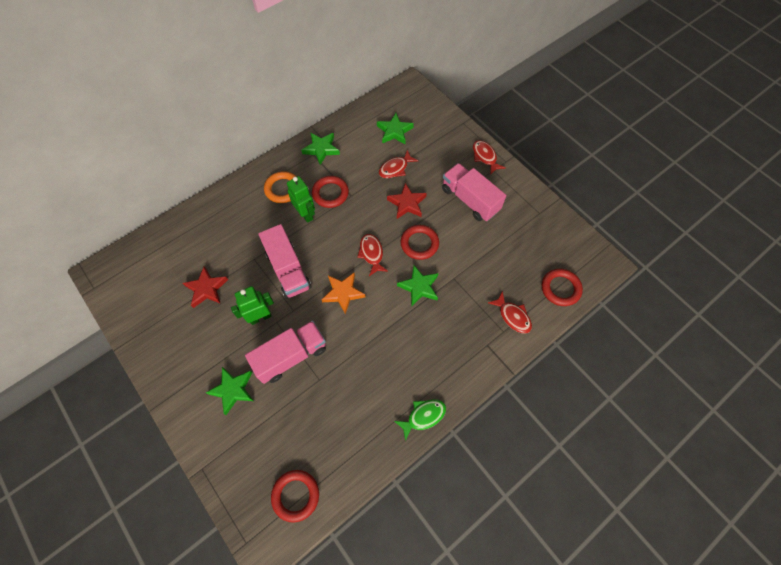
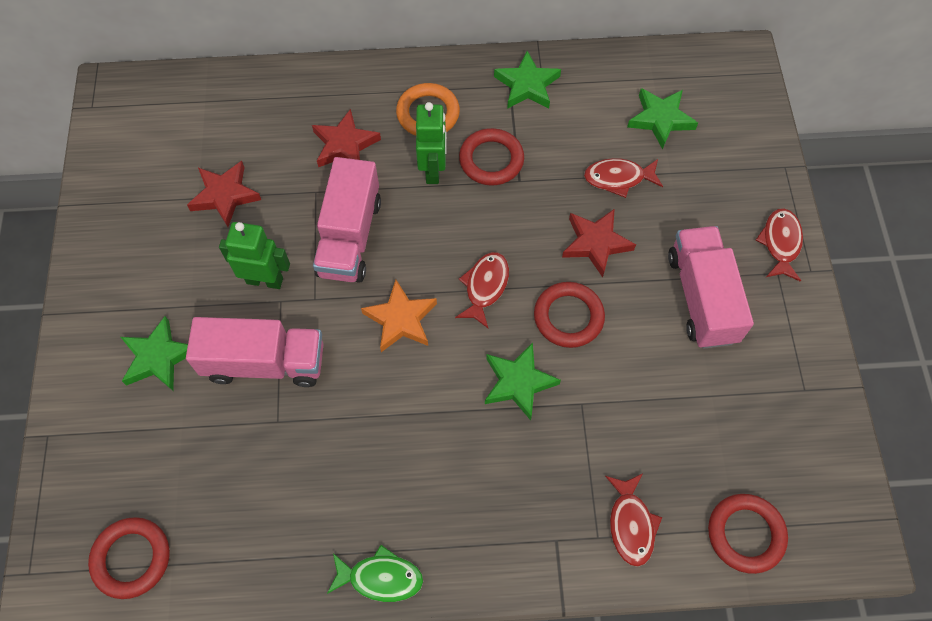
camera: 35 degrees right, 0 degrees up
(252, 227) = (345, 145): none -> red star

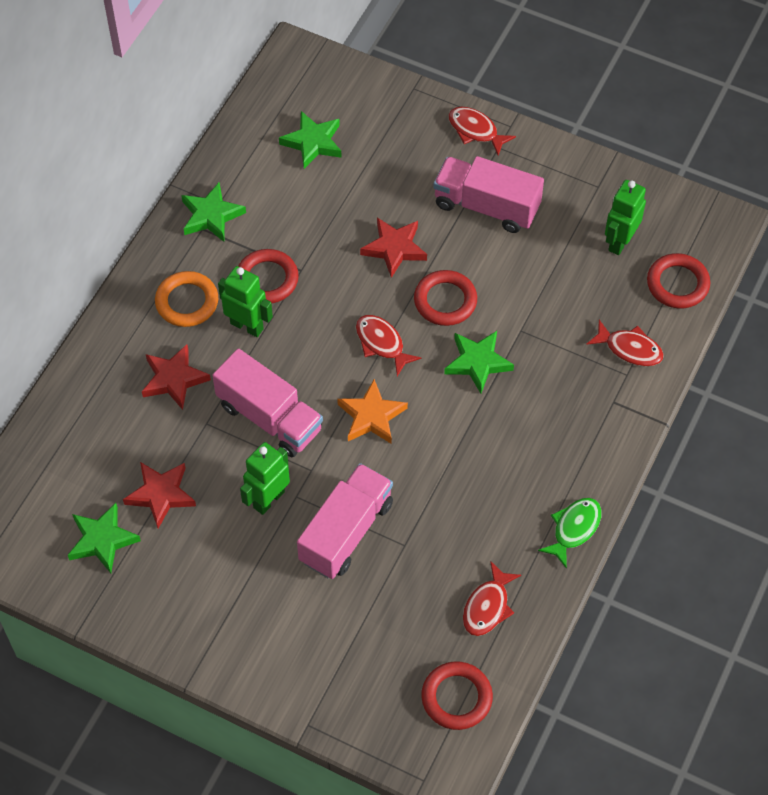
camera: 60 degrees left, 5 degrees down
(158, 357) = (289, 610): green star -> green star (102, 540)
(618, 178) = (347, 201): red fish -> red fish (487, 606)
(754, 446) = (619, 241): none -> green robot

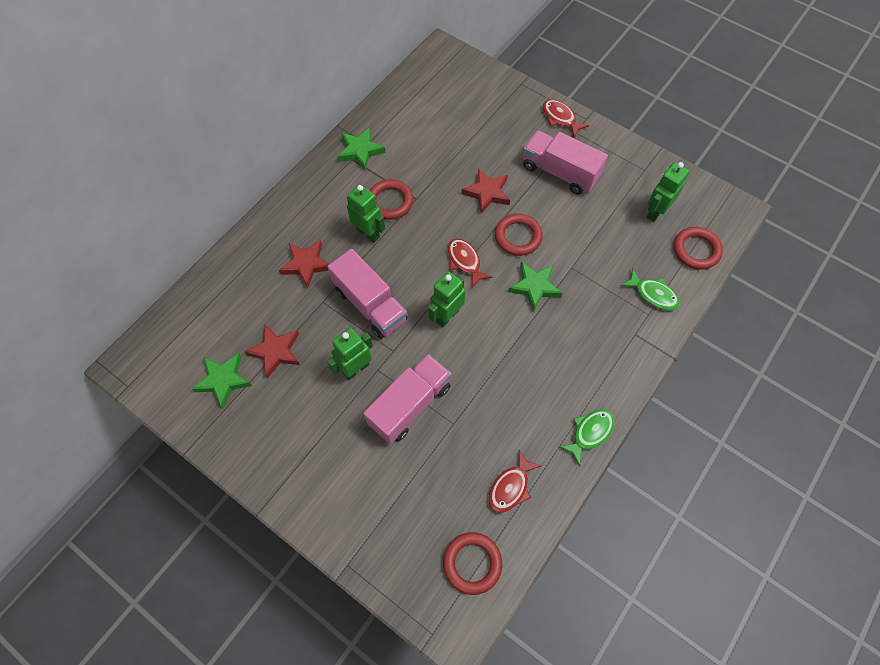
camera: 10 degrees right, 5 degrees up
(187, 302) = (329, 209): orange ring -> none
(313, 142) = (442, 110): green star -> none
(371, 416) = (447, 316): orange star -> green robot
(629, 349) = (653, 294): red fish -> green fish

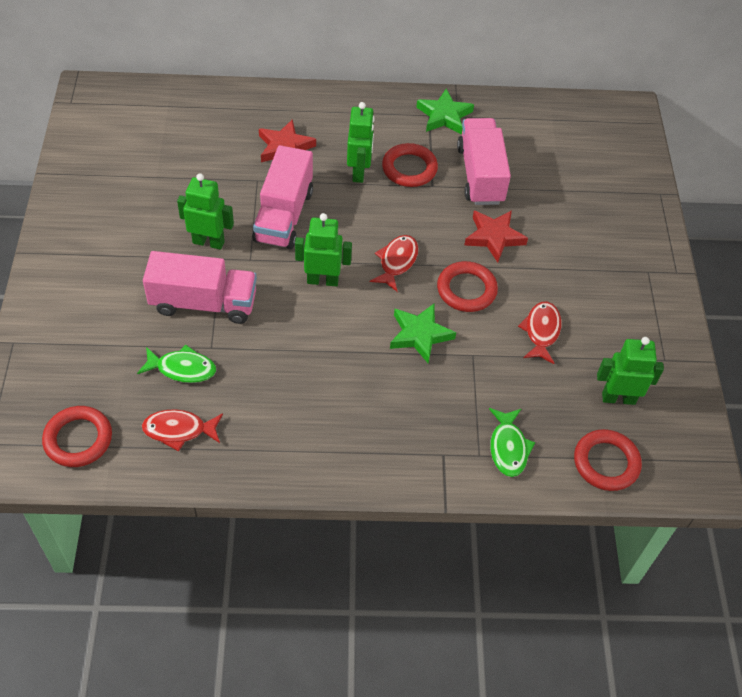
camera: 50 degrees right, 10 degrees down
(223, 380) = (124, 158): green star -> none
(276, 351) = (179, 177): red star -> none
(559, 172) = (581, 284): pink truck -> pink truck (480, 175)
(560, 118) = (652, 249): red fish -> red fish (541, 331)
(590, 433) = (290, 470): green fish -> green fish (182, 369)

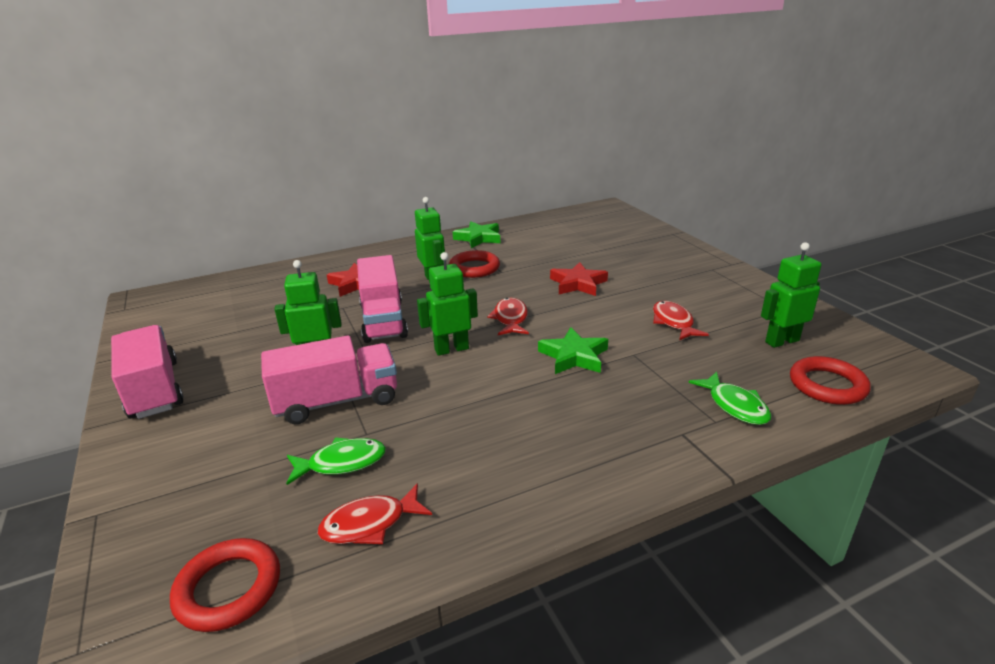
camera: 20 degrees left, 25 degrees down
(466, 290) = (586, 317): red ring -> none
(480, 175) = (534, 257): pink truck -> pink truck (154, 389)

